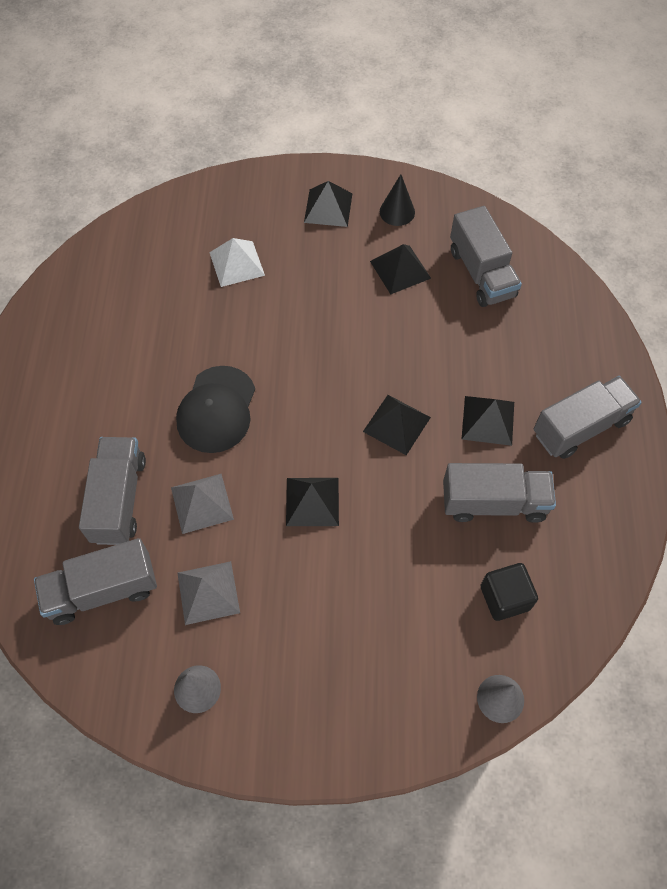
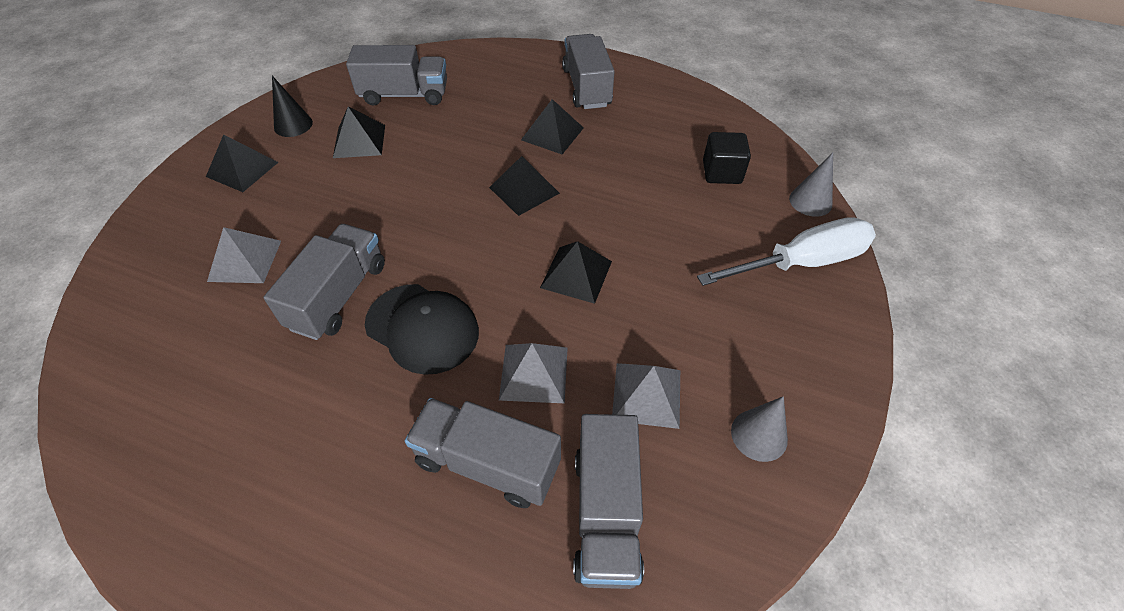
camera: 70 degrees left, 10 degrees down
(236, 263) = (245, 260): white pyramid -> grey pyramid
(404, 700) = (801, 262): none -> white screwdriver
(493, 502) = (632, 153): grey truck -> grey truck (339, 296)

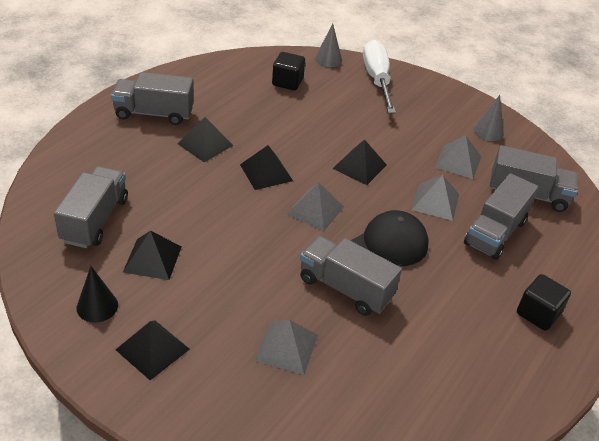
camera: 80 degrees left, 10 degrees down
(315, 539) = (538, 313): none -> black cube
(470, 245) = (315, 210): none -> grey pyramid

